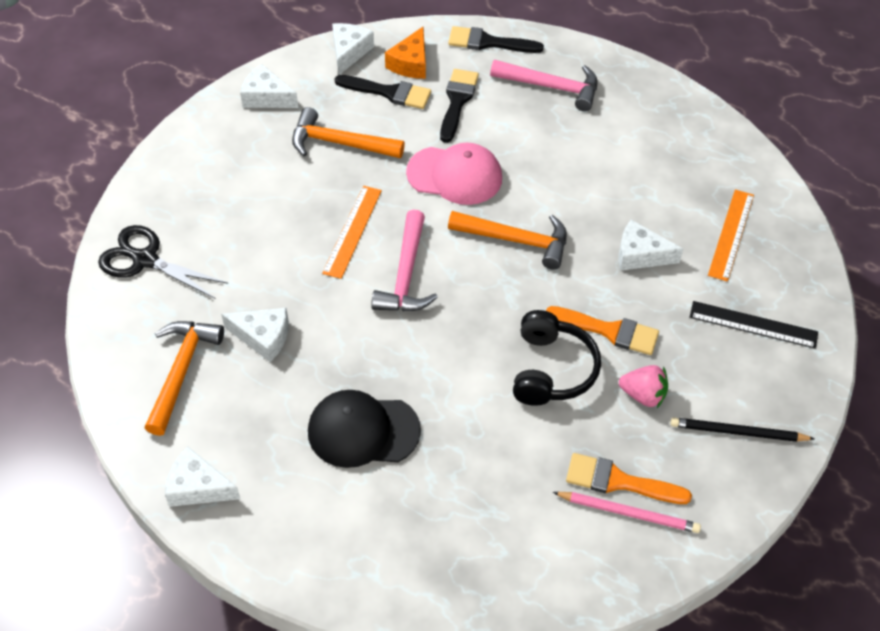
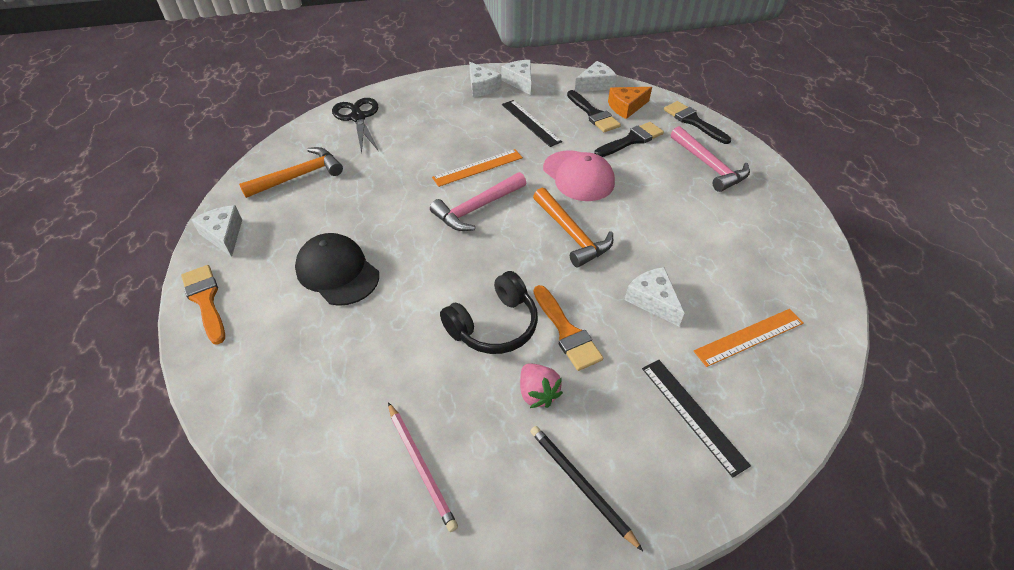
camera: 45 degrees right, 5 degrees down
(263, 337) = (358, 187): white cheese -> white cheese (481, 87)
(340, 143) = (530, 123): orange hammer -> black ruler
(619, 481) = (443, 437): orange brush -> orange brush (205, 300)

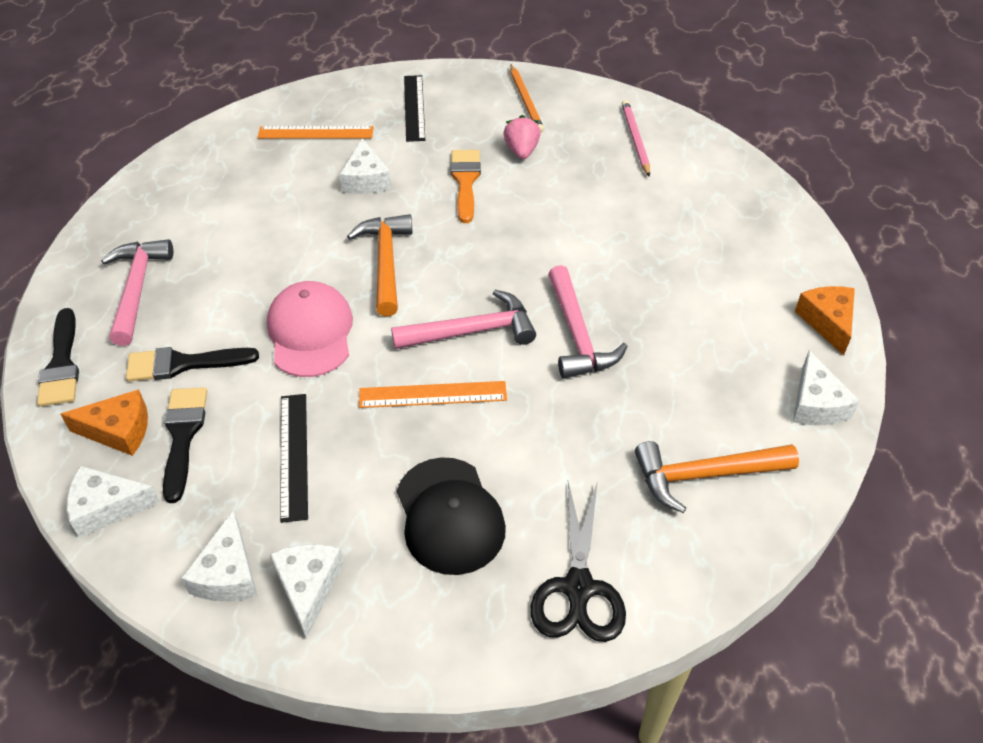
camera: 155 degrees left, 0 degrees up
(205, 300) = (827, 322): orange brush -> orange cheese
(337, 272) = (672, 306): black cap -> black cap (449, 516)
(403, 228) = (577, 334): none -> pink hammer
(494, 325) = (528, 205): black headphones -> none
(581, 485) = (526, 100): black pencil -> orange pencil

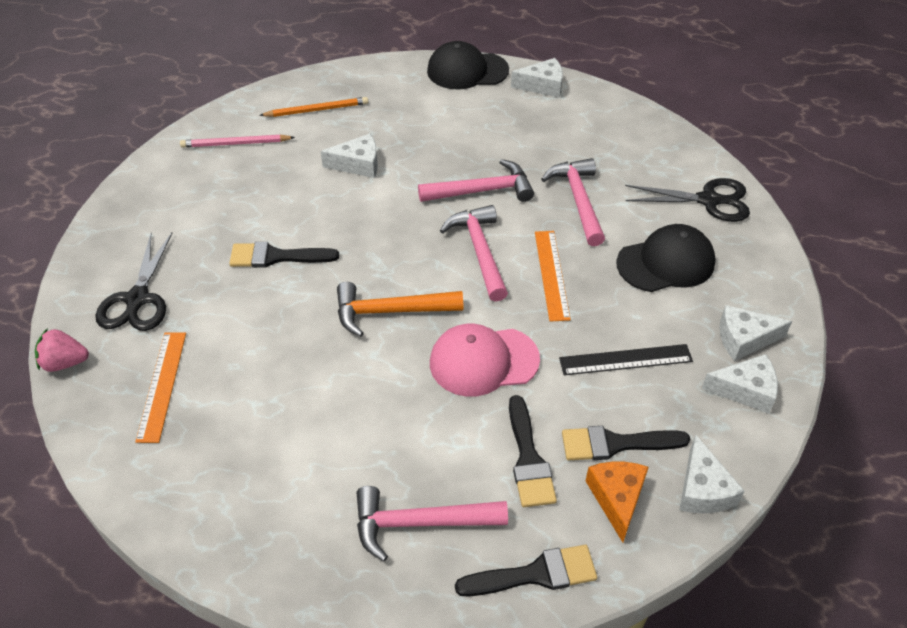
camera: 90 degrees left, 0 degrees up
(366, 179) = (259, 334): white cheese -> white cheese (358, 164)
(414, 107) = (137, 299): black ruler -> black scissors
(465, 181) = (276, 257): orange brush -> black brush
(521, 151) = (236, 217): pink strawberry -> pink strawberry (65, 363)
(526, 100) = (151, 212): orange pencil -> orange pencil (316, 110)
(566, 429) = (578, 200): none -> pink hammer
(705, 475) = (609, 138): orange hammer -> none
(827, 322) = (467, 71): orange cheese -> black cap

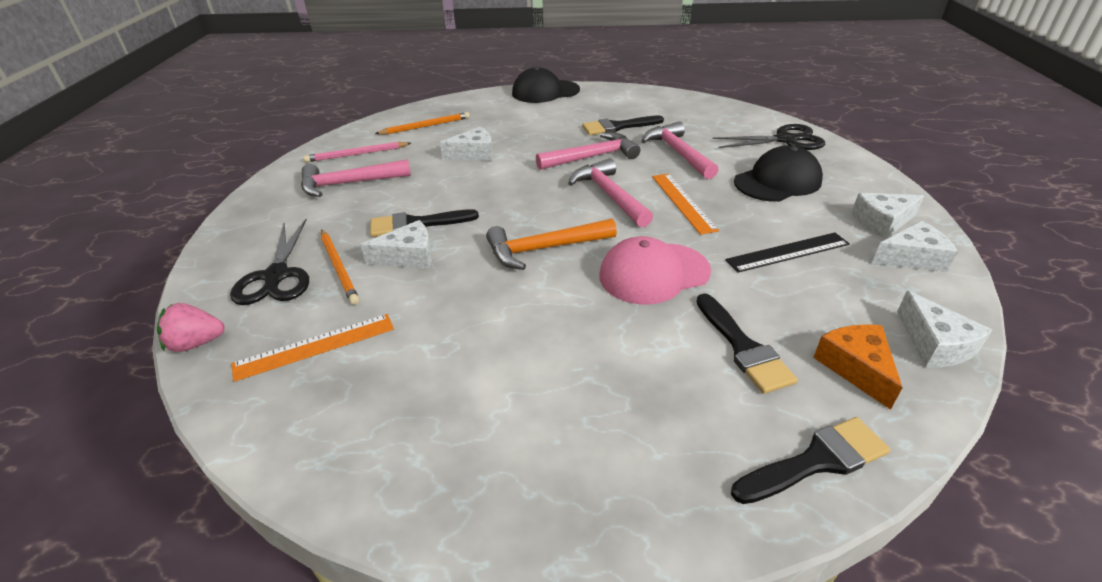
camera: 10 degrees left, 10 degrees down
(162, 385) = (315, 346): orange ruler -> orange ruler turned 75 degrees clockwise
(194, 299) = (339, 267): none -> orange pencil
(420, 523) = (657, 431): pink hammer -> pink hammer (349, 183)
(542, 86) = (610, 93): white cheese -> white cheese (408, 256)
(616, 444) = (822, 320): black brush -> black brush (618, 127)

